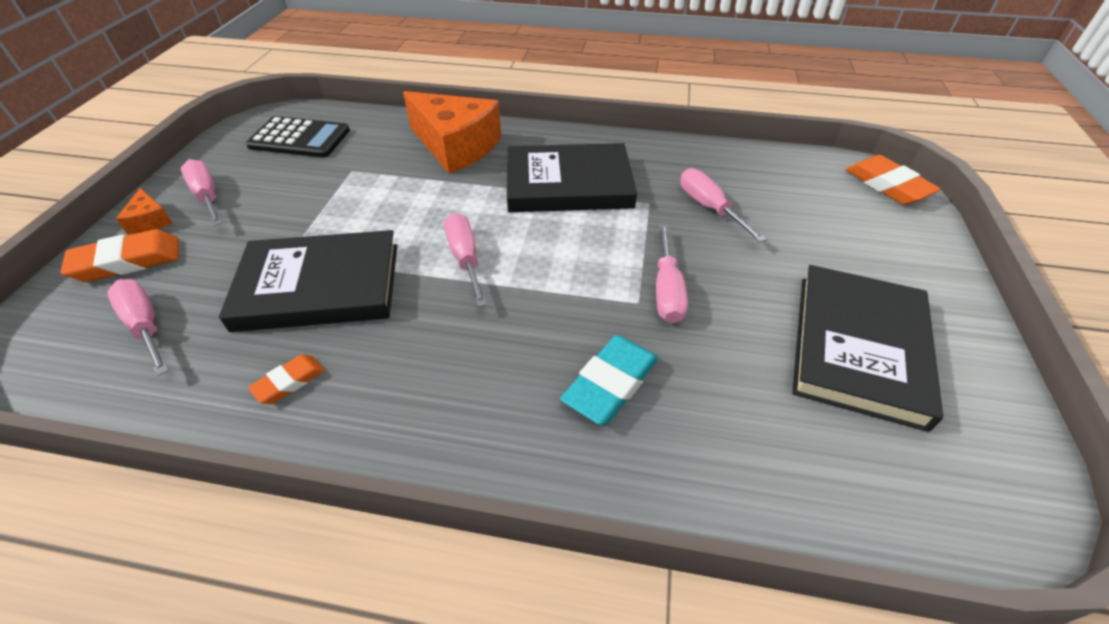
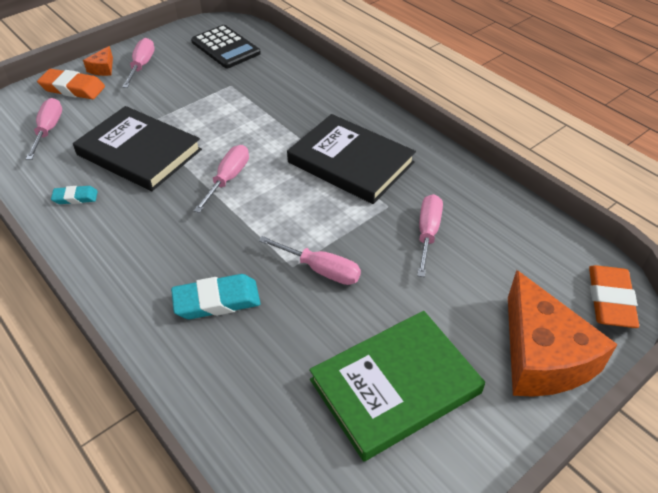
camera: 40 degrees right, 0 degrees up
(289, 382) = (75, 197): orange eraser -> turquoise eraser
(456, 146) = (311, 97): orange cheese -> orange cheese (542, 356)
(666, 289) = (320, 270): pink screwdriver -> pink screwdriver turned 105 degrees counterclockwise
(858, 347) = (395, 386): black book -> green book

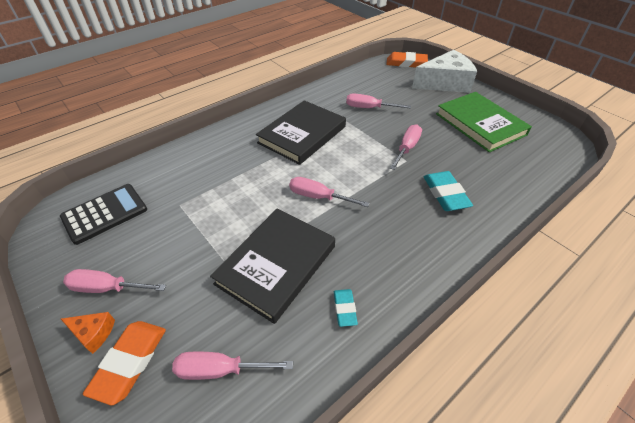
camera: 90 degrees left, 0 degrees up
(542, 356) = (445, 83): orange cheese -> white cheese

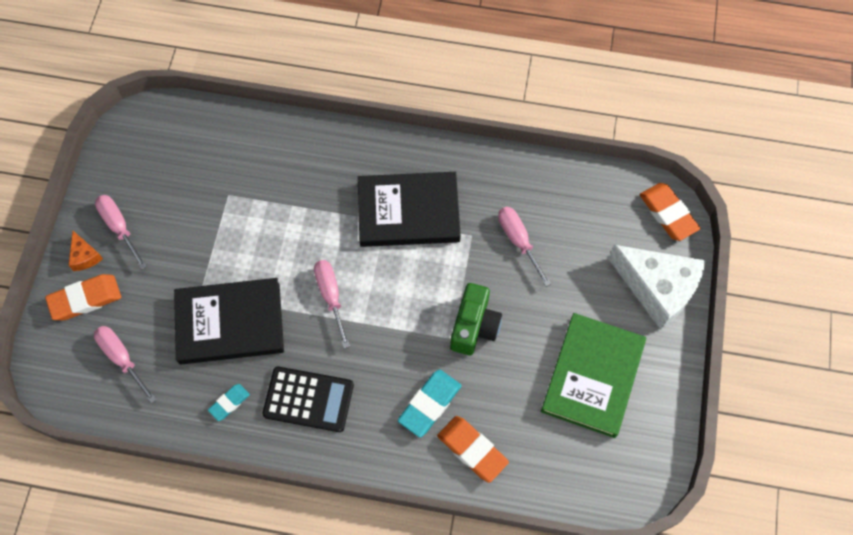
camera: 50 degrees right, 20 degrees up
(105, 213) = (174, 150): black calculator -> black calculator (308, 399)
(406, 148) = (474, 326): pink screwdriver -> green camera
(495, 193) = (472, 450): none -> orange eraser

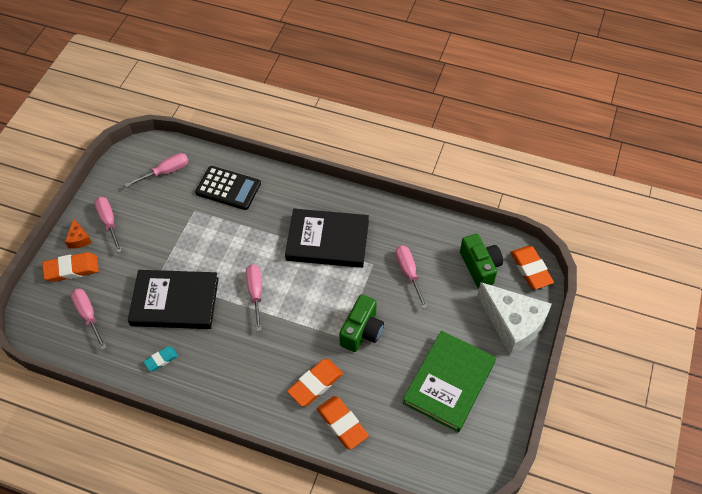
camera: 10 degrees right, 10 degrees down
(178, 147) = (165, 172): none -> pink screwdriver
(308, 399) = (222, 366): black calculator -> black calculator (228, 188)
(429, 404) = (315, 384): turquoise eraser -> orange eraser
(605, 220) = (480, 267): none -> green camera

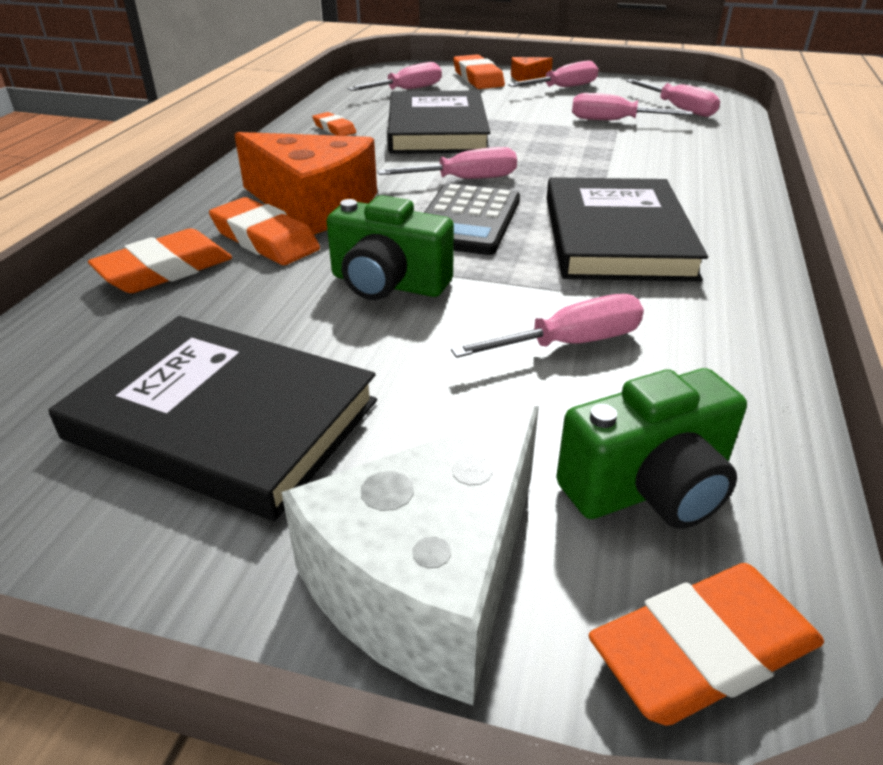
camera: 85 degrees right, 20 degrees down
(161, 360) = (334, 129): turquoise eraser -> orange eraser
(180, 208) = (614, 121): none -> pink screwdriver
(228, 188) = (681, 148): black calculator -> black calculator (467, 220)
(278, 365) = (313, 205): none -> orange cheese
(449, 382) = (223, 419): green book -> black book

